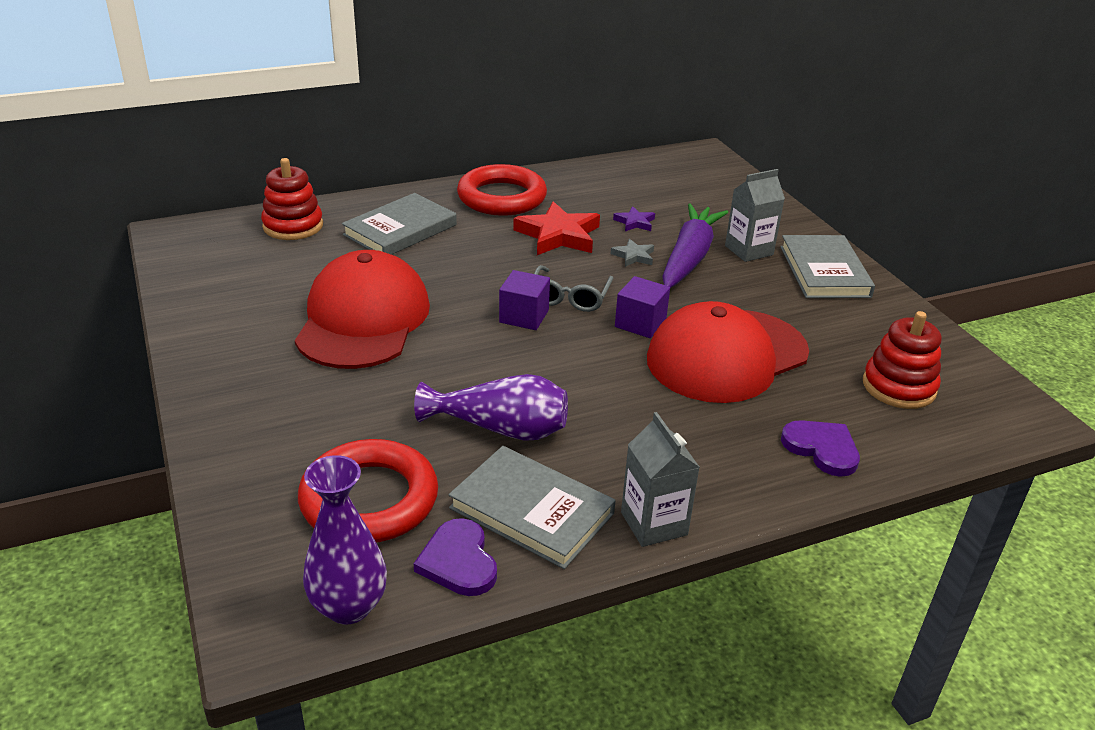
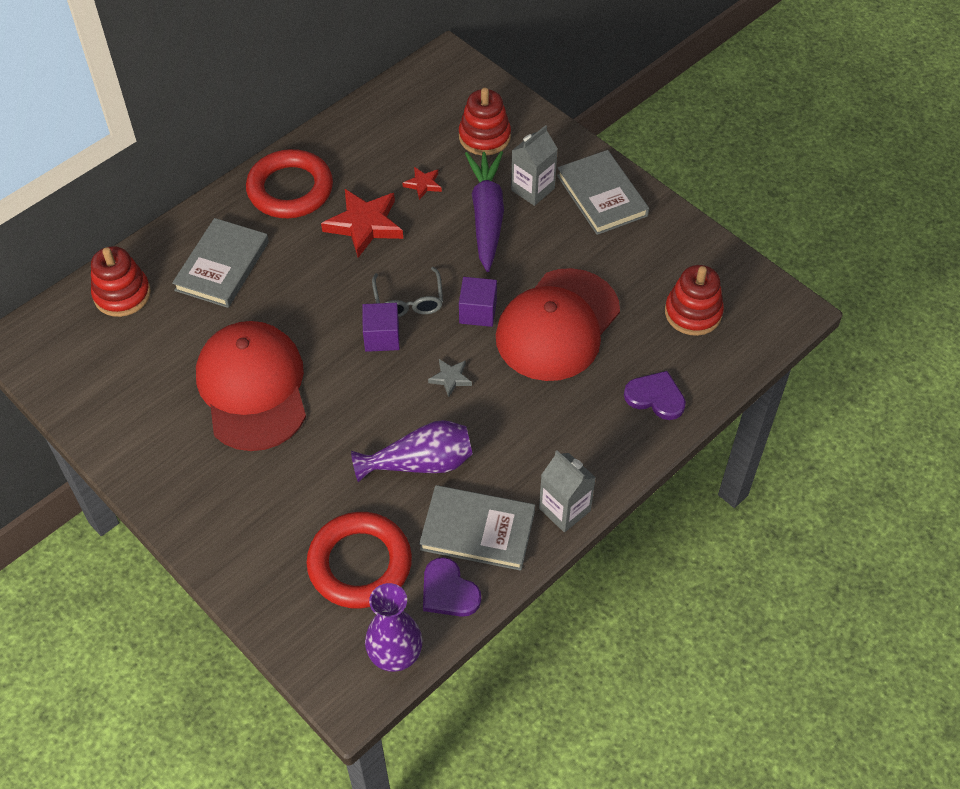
camera: 20 degrees left, 20 degrees up
(633, 256) = (440, 230): grey star -> grey star (450, 378)
(634, 222) = (423, 184): purple star -> red star
(716, 206) = (484, 137): none -> red stacking toy

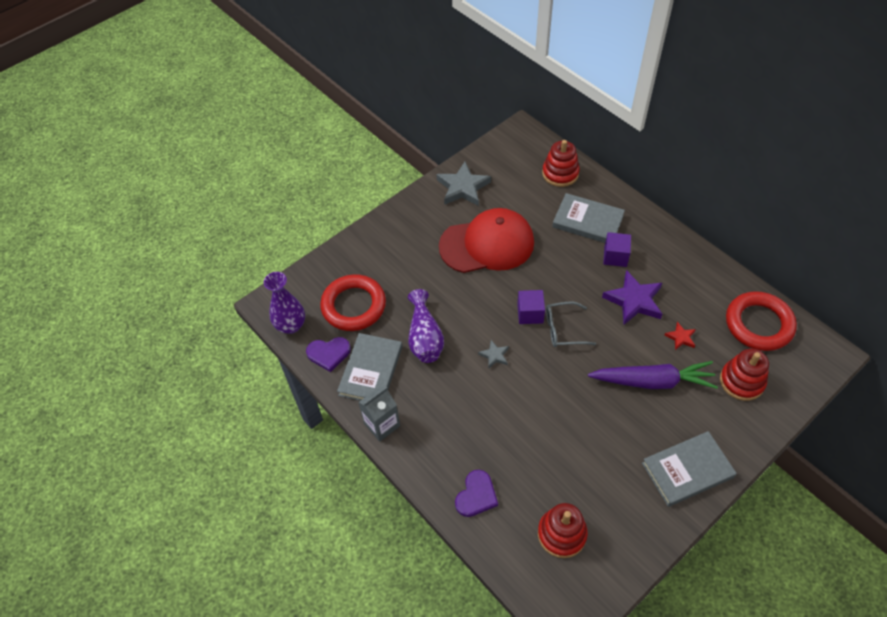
camera: 95 degrees right, 0 degrees up
(131, 421) = (463, 187): none -> grey star
(290, 189) = (663, 254): red ring -> red ring (758, 324)
(364, 225) = (634, 300): red star -> purple star
(448, 591) = (329, 354): purple heart -> purple heart turned 150 degrees counterclockwise
(478, 312) = (555, 373): purple cube -> purple cube (615, 256)
(532, 189) = (687, 416): grey carton -> none
(557, 325) = (545, 428): red cap -> none

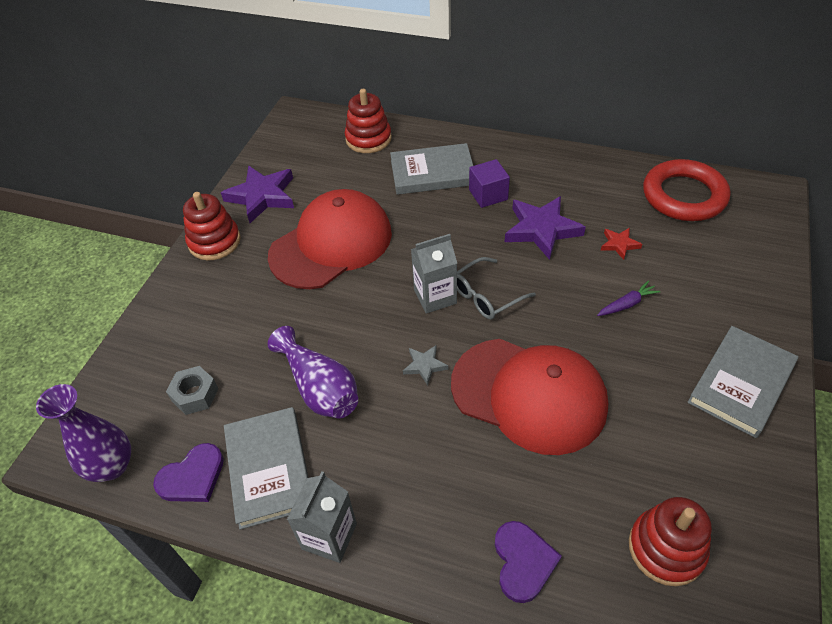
camera: 30 degrees left, 5 degrees down
(353, 306) = (195, 394): red ring -> grey nut
(463, 187) = (262, 196): grey star -> purple star
(530, 313) = (435, 296): purple cube -> grey carton
(545, 406) = (529, 395): none -> red cap
(653, 381) = (627, 304): purple carrot -> purple carrot, size x0.43
(741, 381) = (715, 259): red stacking toy -> red stacking toy (214, 242)

